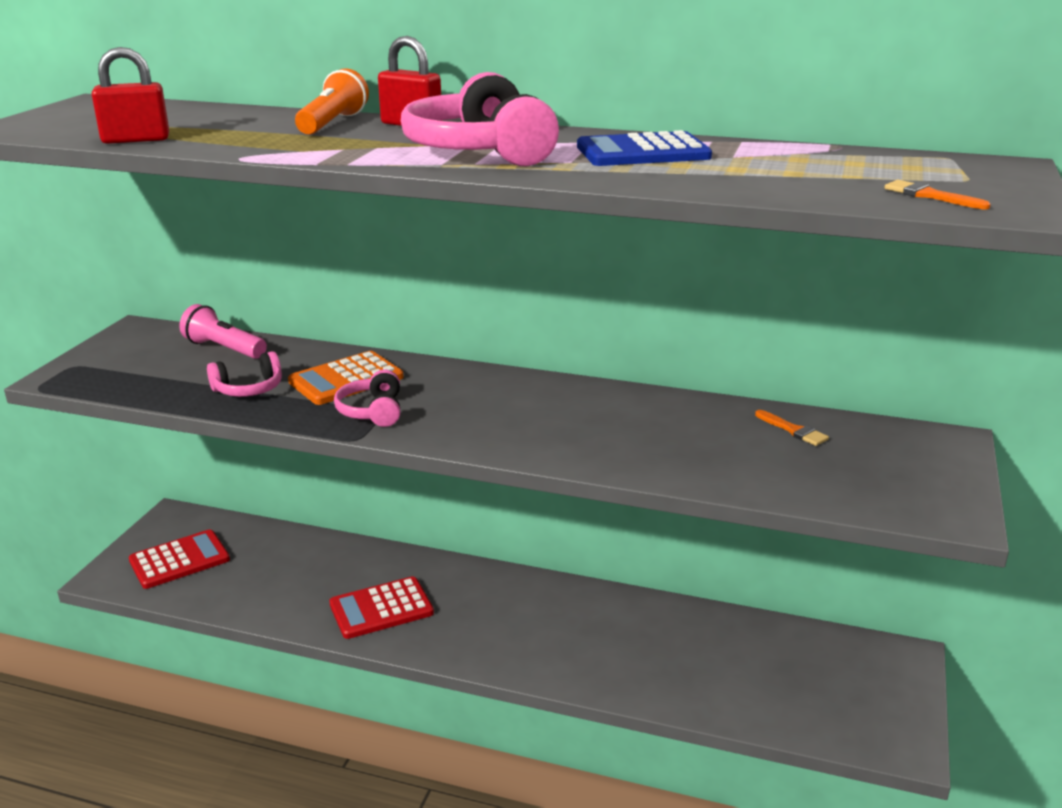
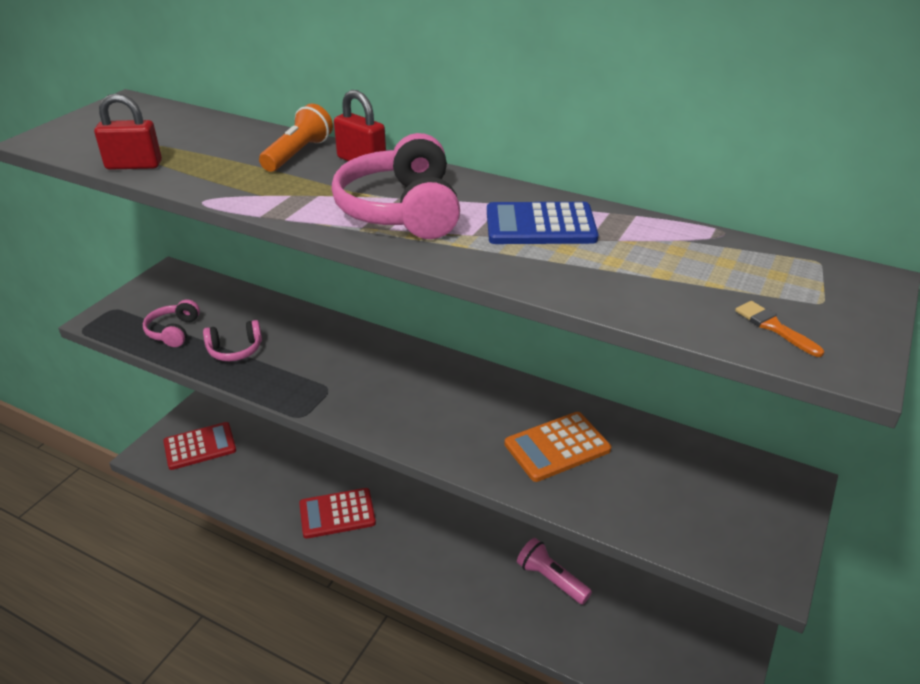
camera: 10 degrees right, 10 degrees up
(224, 349) = (228, 303): pink flashlight -> pink flashlight (551, 579)
(346, 379) = (312, 348): orange calculator -> orange calculator (557, 447)
(373, 411) = (322, 387): pink headphones -> pink headphones (174, 331)
(794, 430) = (660, 453): orange brush -> none

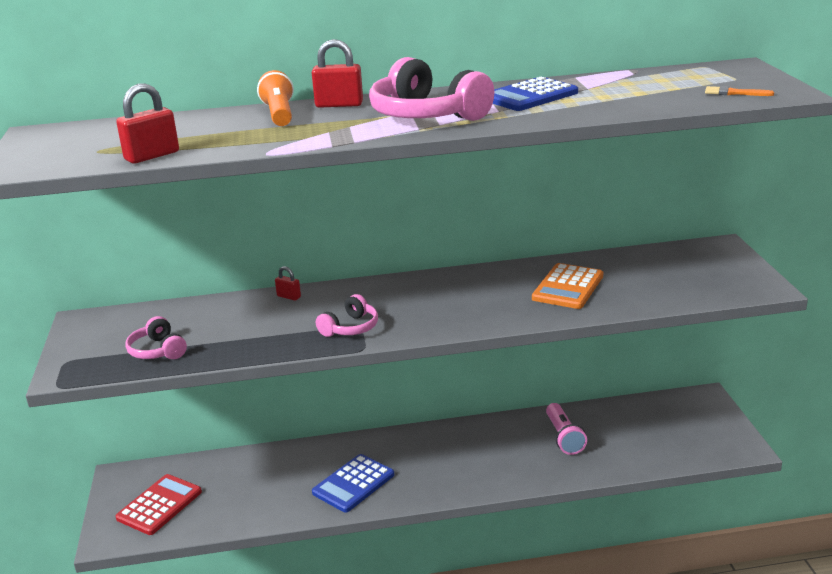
camera: 35 degrees left, 10 degrees down
(235, 350) = (238, 338): pink headphones -> pink headphones (350, 328)
(321, 325) = (289, 296): none -> red padlock
(337, 513) = (353, 484): red calculator -> blue calculator
(551, 579) = (564, 437): pink flashlight -> pink flashlight turned 105 degrees counterclockwise

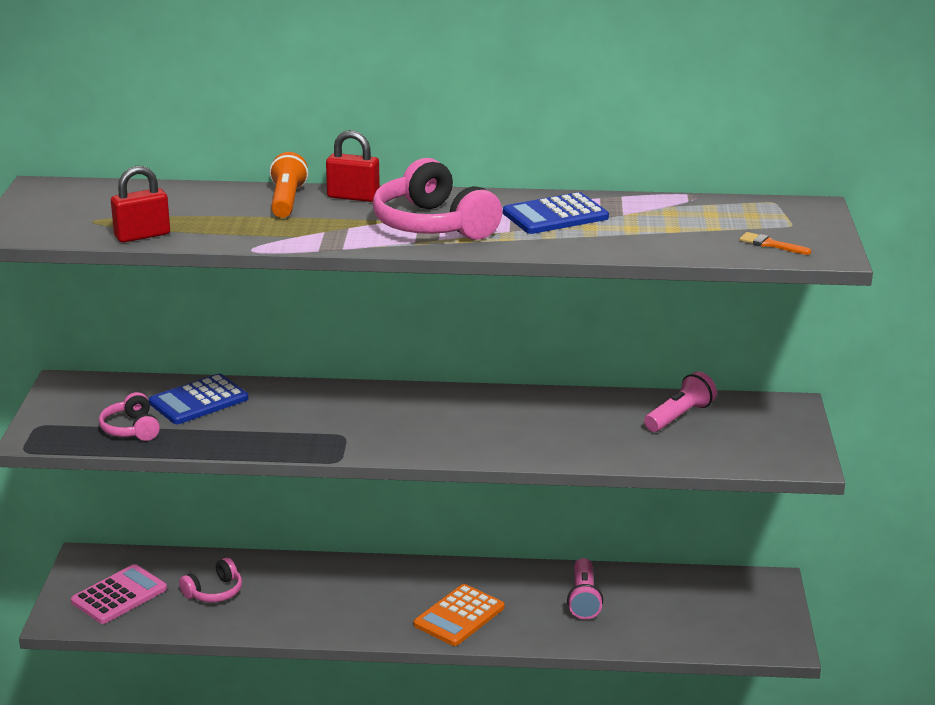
camera: 10 degrees right, 0 degrees up
(159, 505) = (119, 595): red calculator -> pink calculator
(289, 296) = (285, 390): red padlock -> none
(350, 328) = (335, 436): pink headphones -> pink headphones (214, 592)
(353, 484) = (330, 609): blue calculator -> blue calculator (198, 401)
(567, 287) = (588, 427): orange calculator -> orange calculator (459, 616)
(637, 267) = (679, 416): none -> pink flashlight

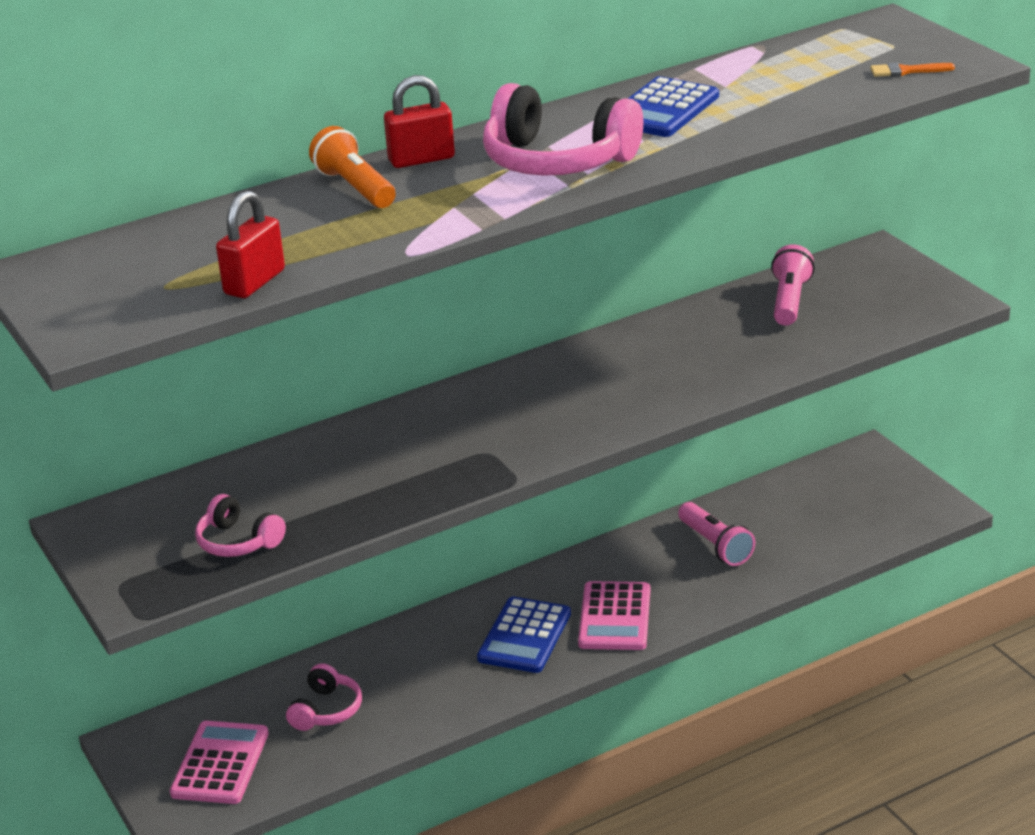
camera: 30 degrees left, 5 degrees up
(198, 401) = (273, 479): blue calculator -> blue calculator (524, 636)
(459, 616) = (614, 617): orange calculator -> pink calculator

